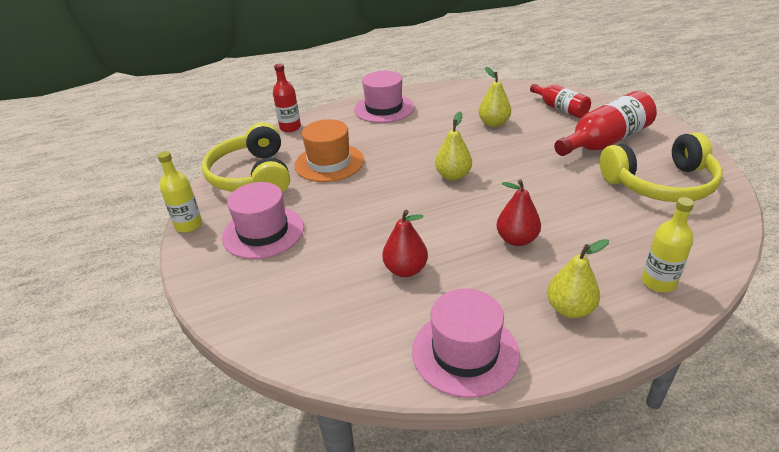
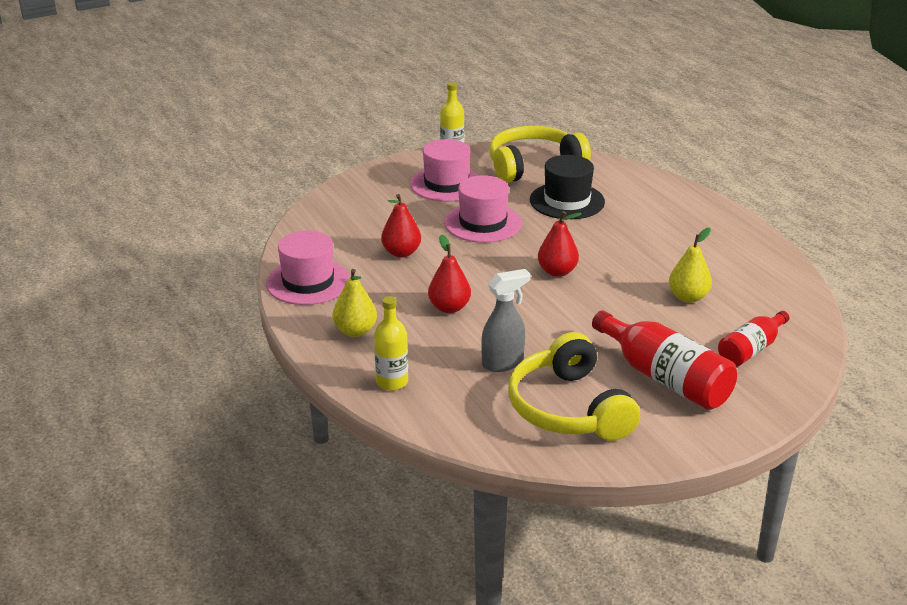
camera: 80 degrees right, 5 degrees down
(290, 127) = (635, 171): red bottle -> none
(329, 163) = (567, 201): orange hat -> black hat
(384, 108) = (702, 222): pink hat -> pink hat (483, 223)
(453, 176) = (557, 271): yellow pear -> red pear
(605, 212) = (503, 363): none -> grey spray bottle

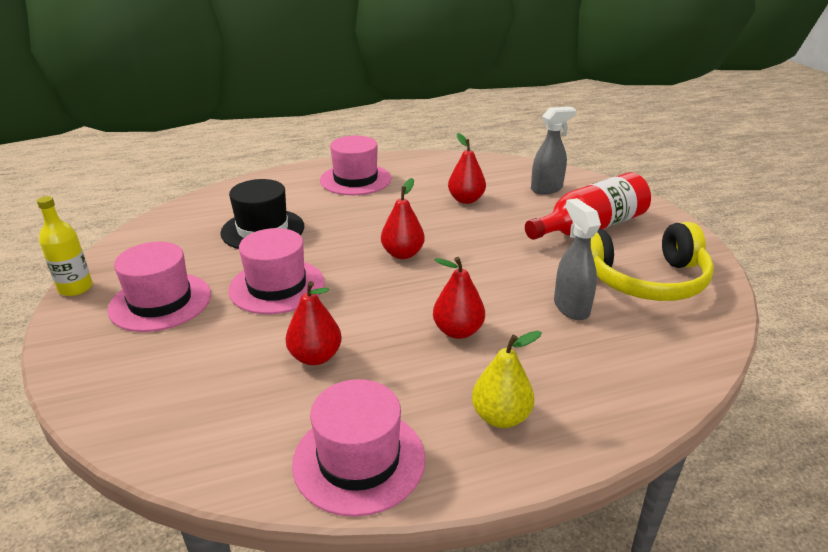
camera: 80 degrees left, 0 degrees up
(392, 382) = (615, 392): yellow bottle -> none
(533, 166) = (169, 238): yellow headphones -> none
(688, 297) = (466, 200): yellow pear -> red pear
(695, 229) = (355, 179): none -> pink hat
(751, 349) = (547, 189): red bottle -> grey spray bottle

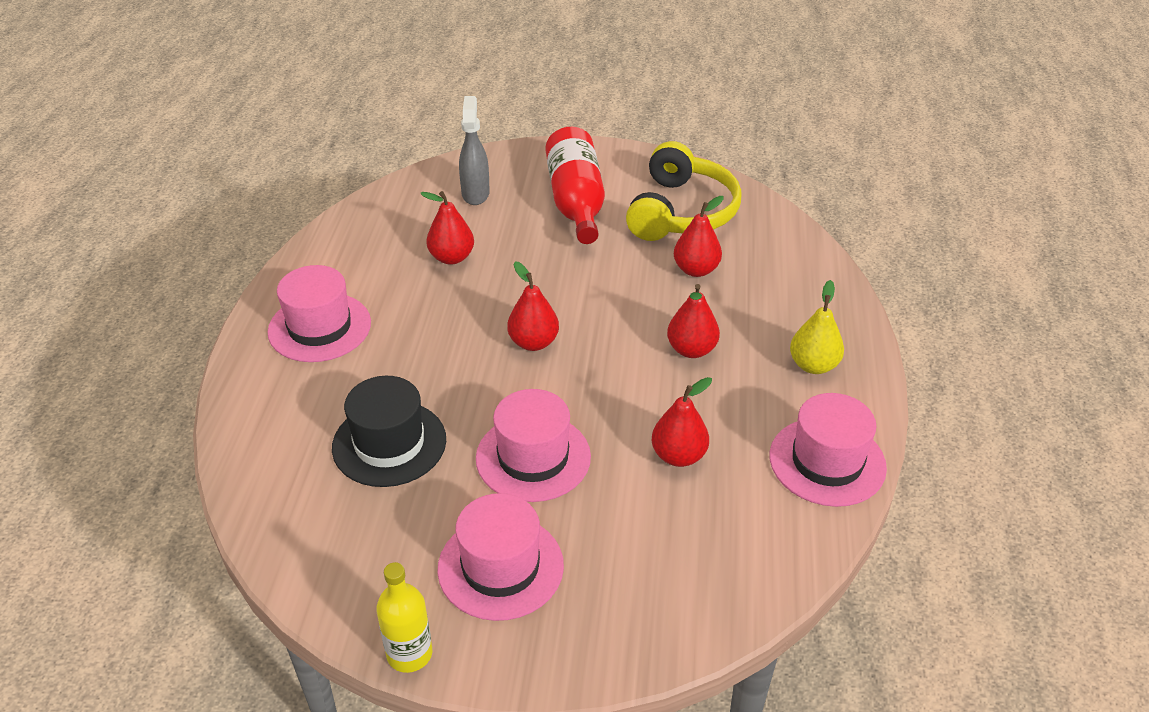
camera: 65 degrees left, 10 degrees up
(571, 307) = (696, 270): grey spray bottle -> red pear

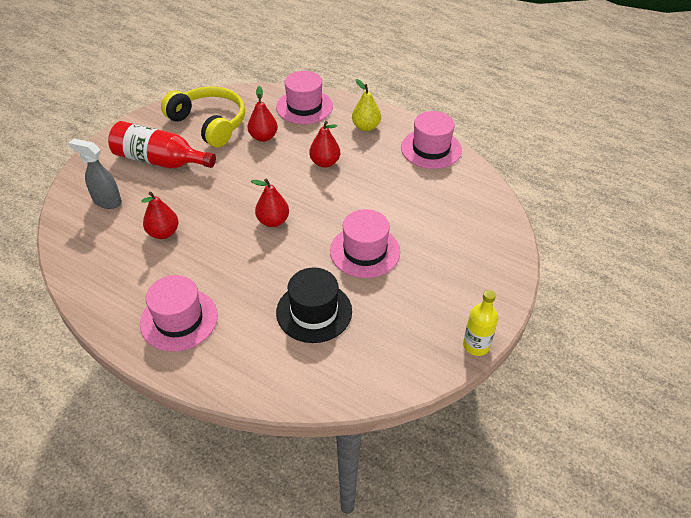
camera: 65 degrees left, 5 degrees up
(500, 567) = (435, 289): pink hat -> pink hat (304, 107)
(678, 456) = (397, 196): red pear -> none

